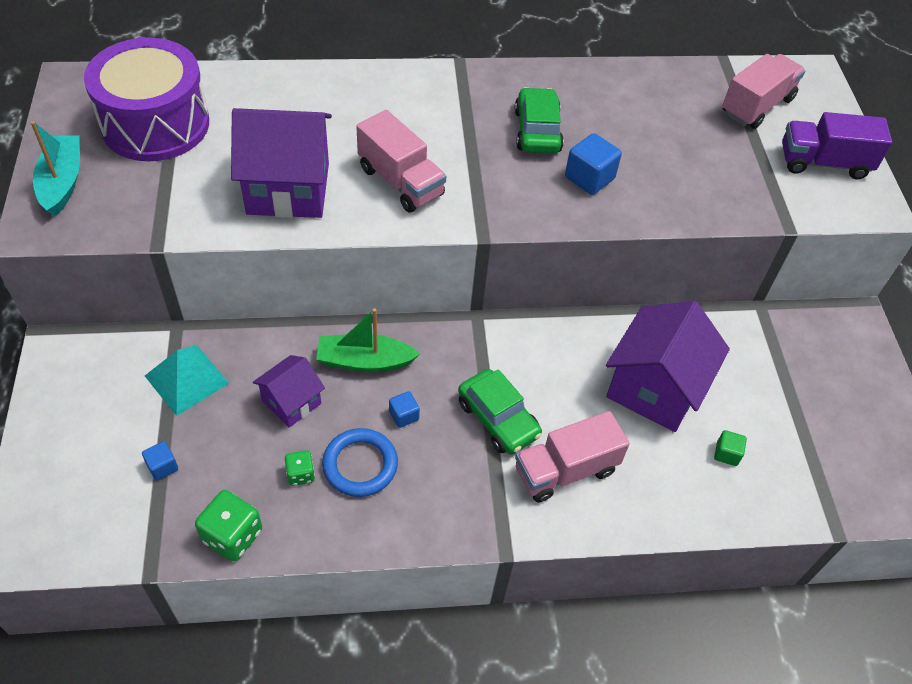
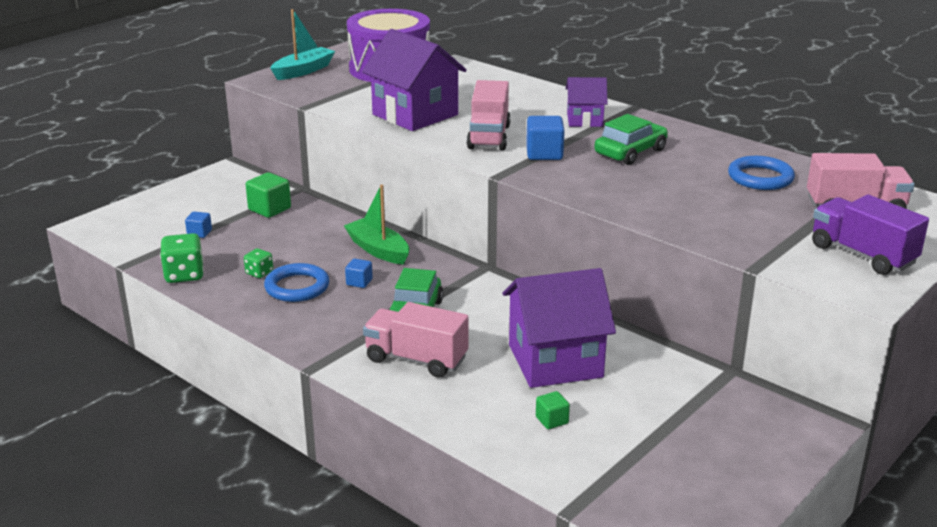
camera: 50 degrees right, 25 degrees down
(186, 379) = (269, 209): turquoise pyramid -> green cube
(291, 402) = (306, 244): purple house -> purple house (584, 120)
(589, 178) = (627, 184): blue cube -> blue cube (544, 154)
(662, 107) = (760, 178): none -> blue ring

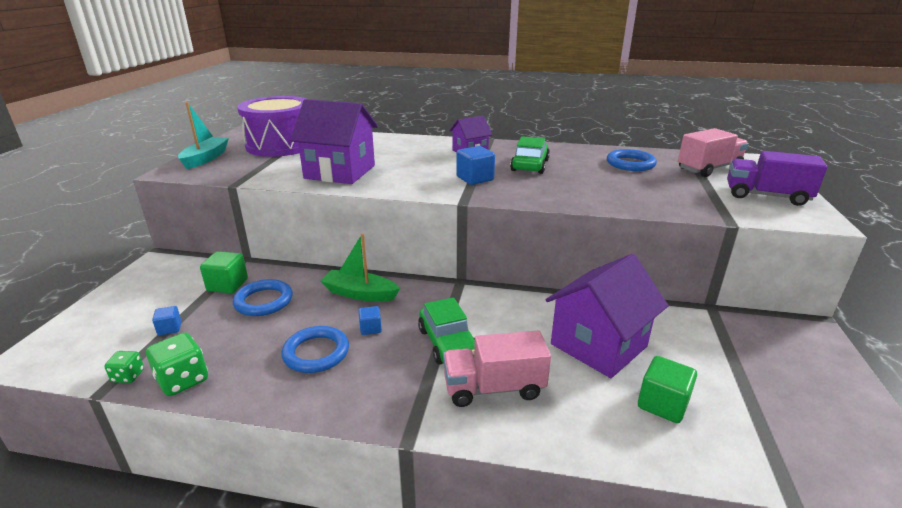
camera: 30 degrees left, 0 degrees up
(259, 273) = (265, 350): green dice -> green dice (128, 376)
(289, 232) = (263, 301): none -> blue ring
(489, 137) = (418, 176): pink truck -> none
(552, 420) = (662, 404): green cube -> green cube, size x1.71

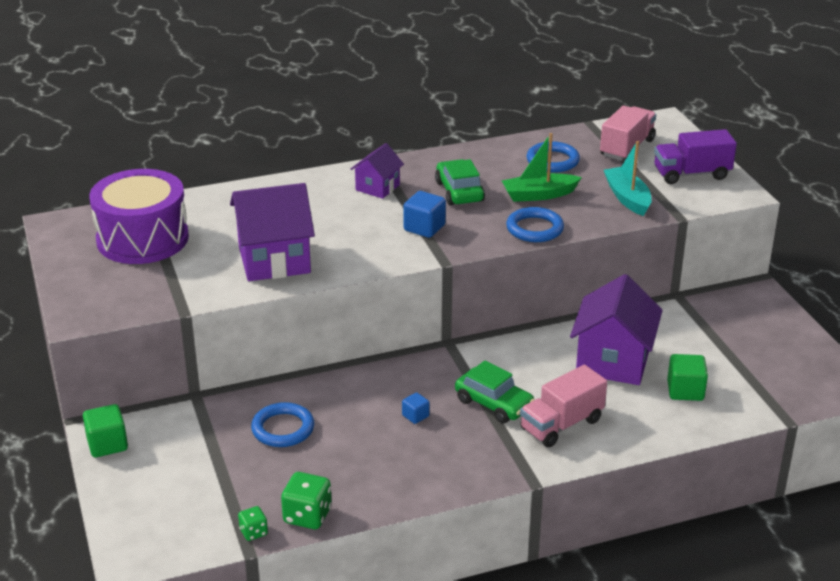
camera: 30 degrees left, 5 degrees up
(170, 328) = (228, 485): blue cube -> none
(205, 158) = (84, 287): turquoise boat -> turquoise boat (627, 198)
(227, 285) = (221, 427): green cube -> green cube (107, 444)
(316, 353) = (393, 453): blue ring -> blue ring (534, 229)
(360, 293) = (367, 388): green boat -> green boat (538, 195)

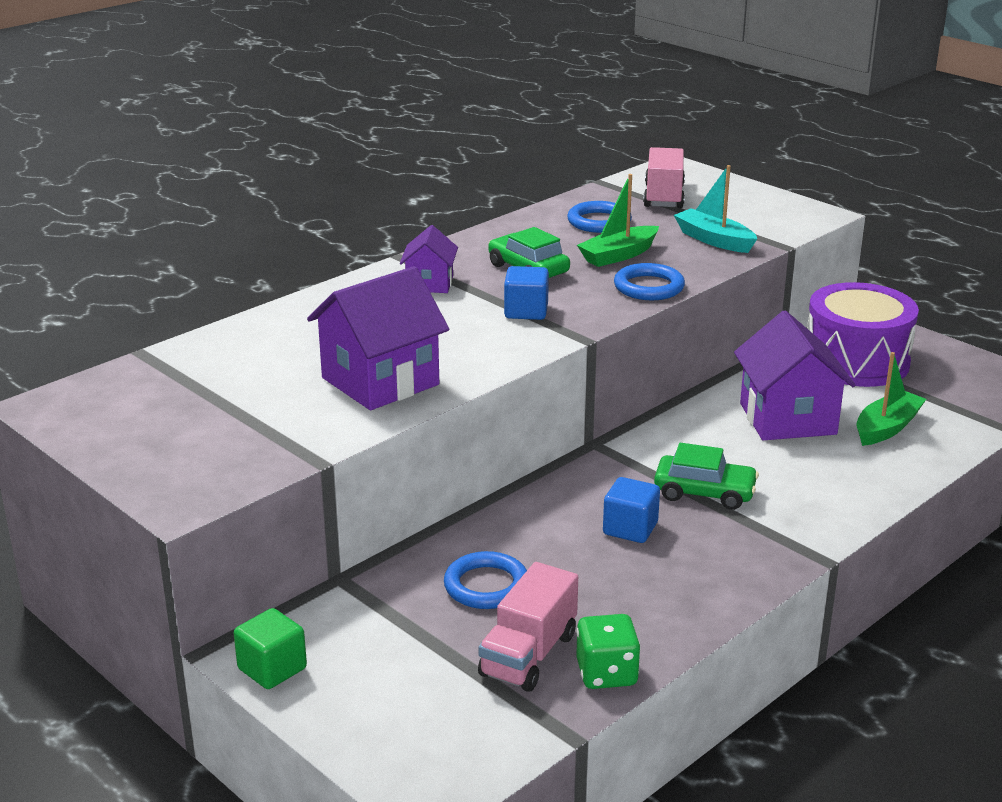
camera: 25 degrees left, 5 degrees down
(142, 239) = (184, 396): purple drum -> purple drum (856, 361)
(253, 532) = (558, 713): green dice -> none
(415, 416) = (630, 529): blue cube -> blue cube, size x1.71
(561, 424) = (796, 494): pink truck -> pink truck (528, 655)
(685, 391) = (886, 428): green cube -> green boat
(691, 174) = (754, 207): purple truck -> none

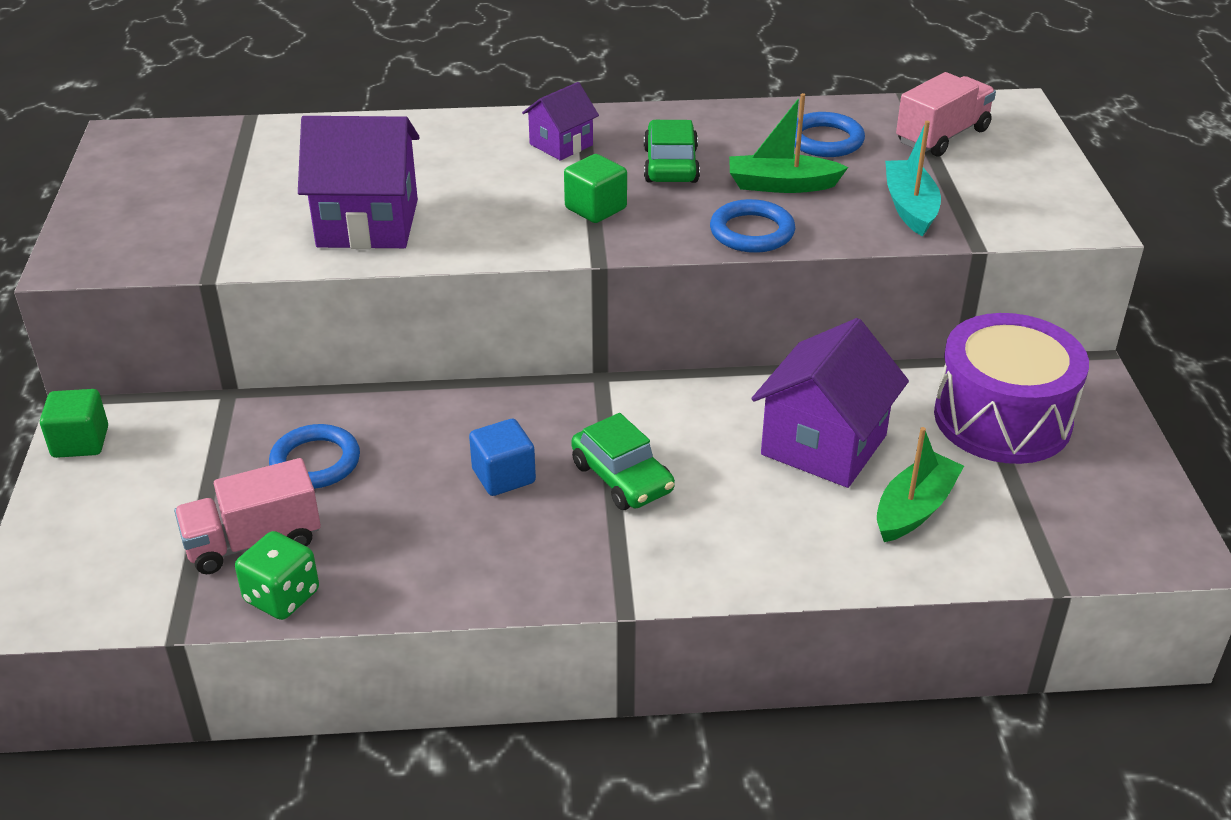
camera: 40 degrees right, 10 degrees up
(526, 311) = (595, 208): blue cube -> green cube
(886, 428) = (914, 509): green boat -> green boat turned 45 degrees counterclockwise

